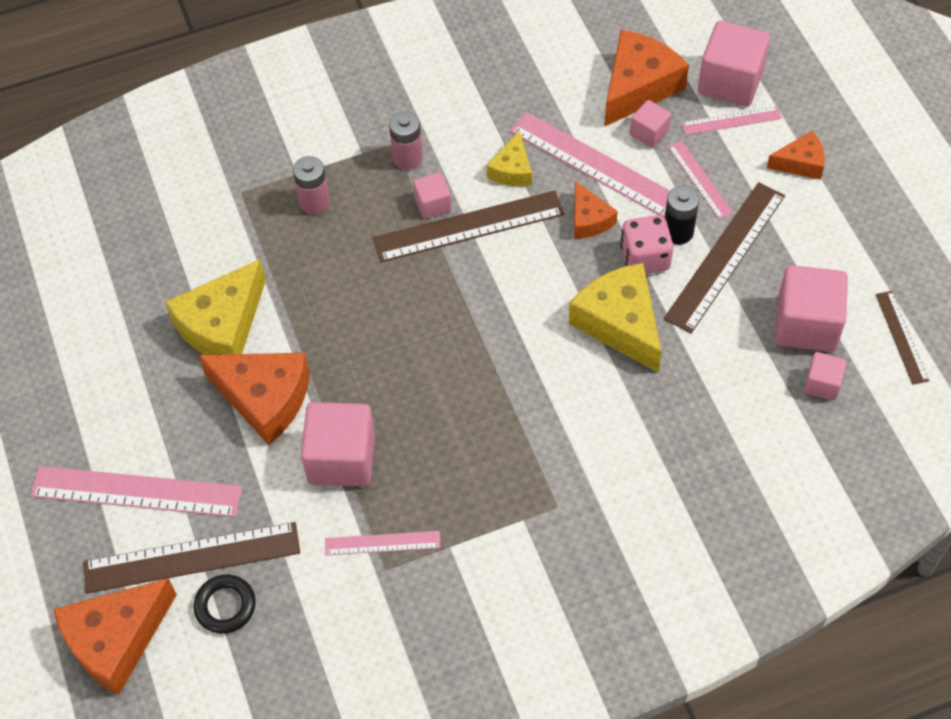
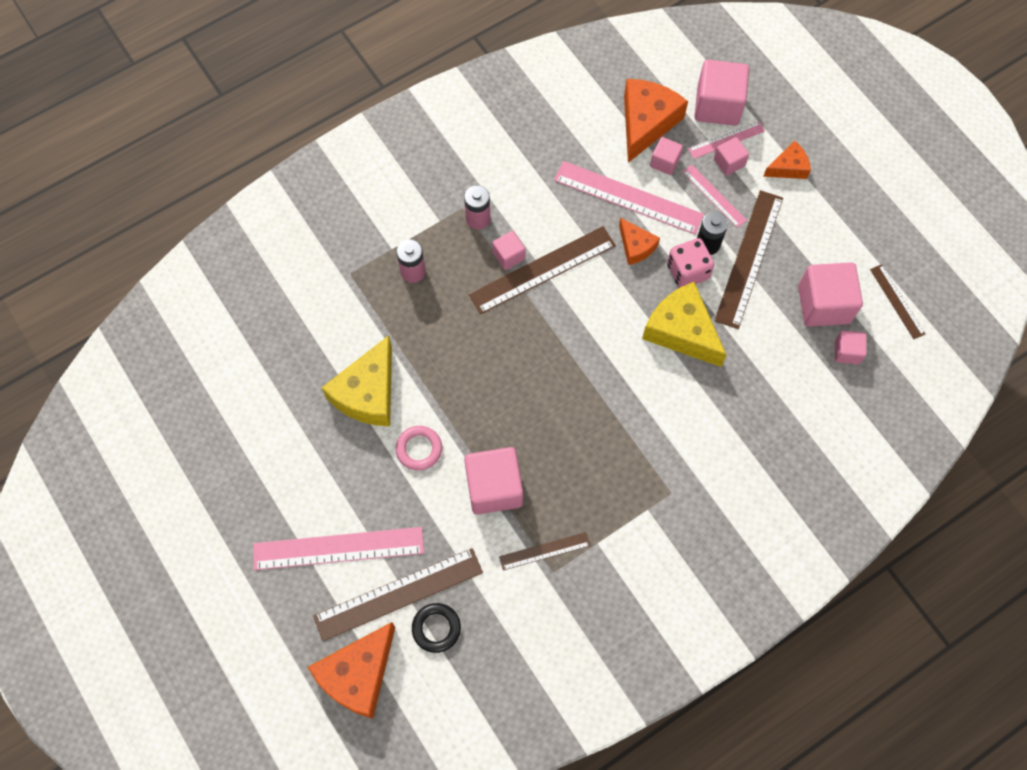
camera: 15 degrees left, 10 degrees up
(264, 399) = (419, 449): orange cheese -> pink ring
(382, 543) = (544, 551): pink ruler -> brown ruler
(512, 170) = (564, 214): yellow cheese -> none
(728, 146) = (729, 162): none -> pink cube

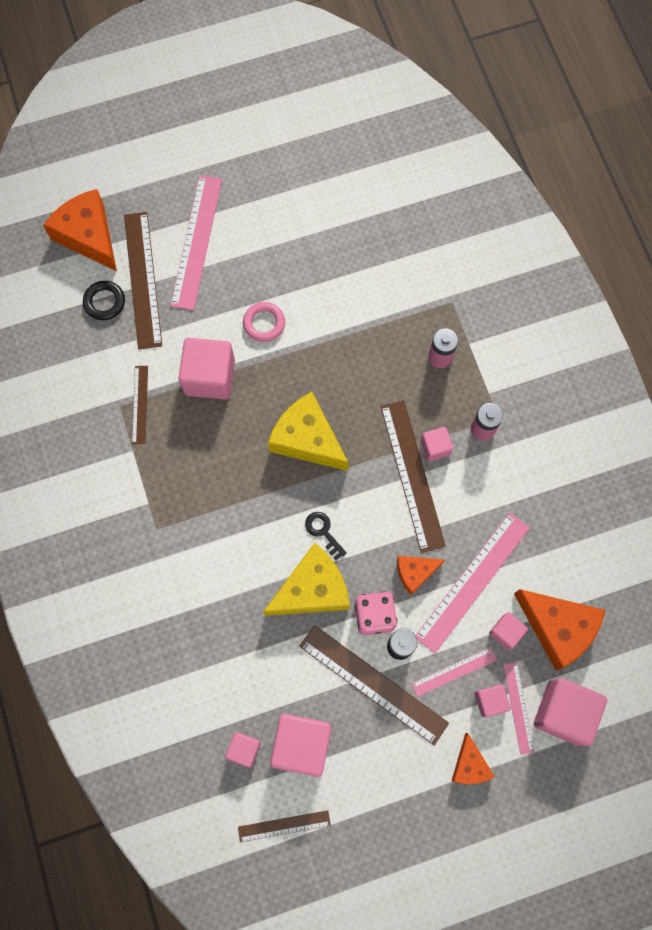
camera: 105 degrees right, 5 degrees up
(368, 393) = (329, 293): yellow cheese -> yellow cheese (307, 439)
(623, 335) = (323, 532): none -> black key

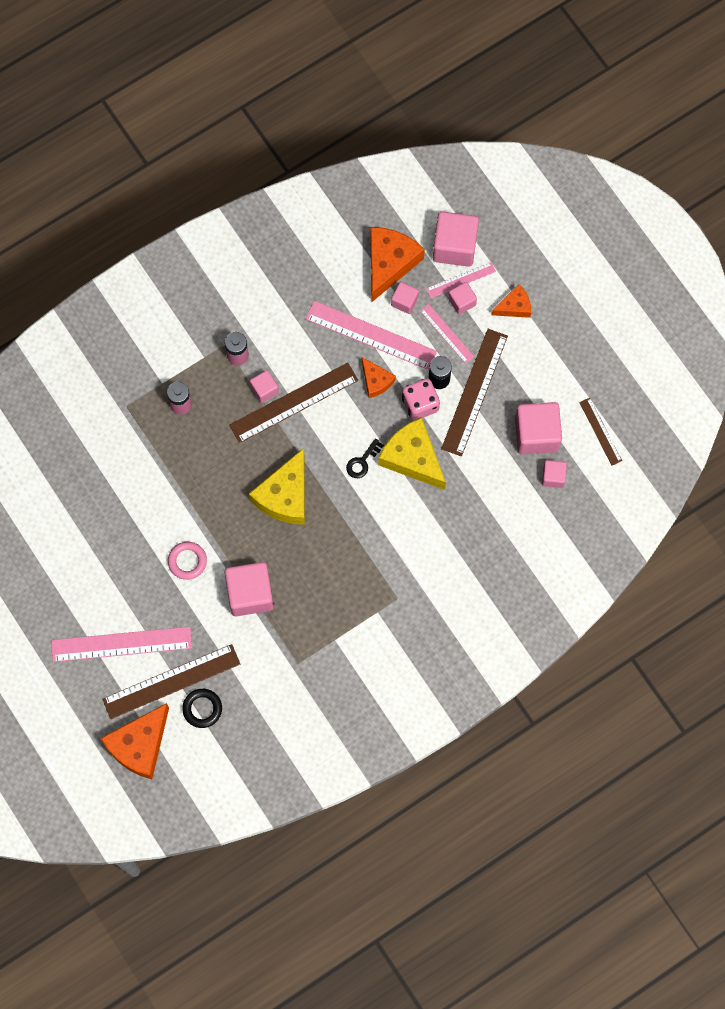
camera: 105 degrees left, 0 degrees up
(140, 404) = (291, 646): brown ruler -> none

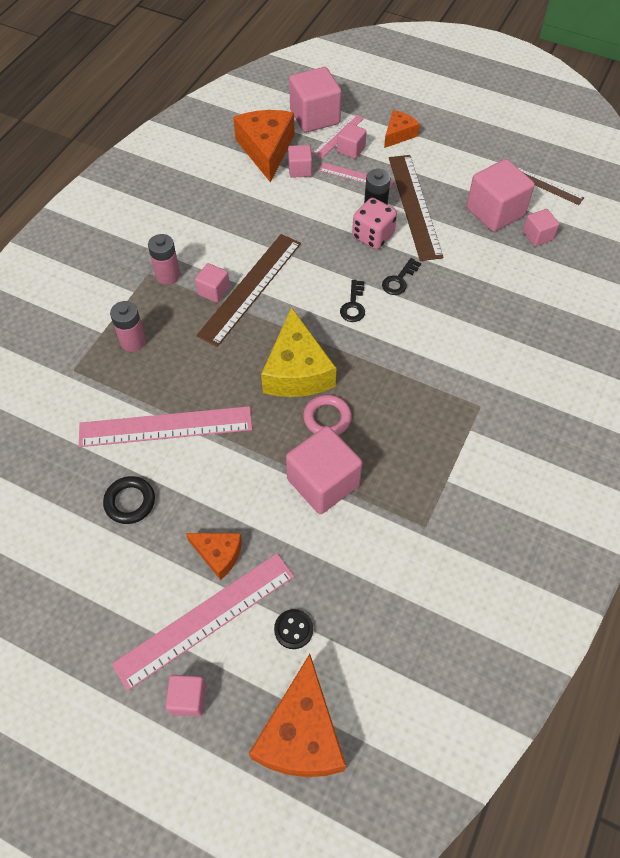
camera: 30 degrees left, 15 degrees down
(85, 687) = (188, 699): none -> pink cube
(171, 681) = (293, 629): brown ruler -> black button
(187, 561) = (231, 485): pink ring -> pink ring (327, 418)
(202, 709) = (351, 641): black ring -> black ring (130, 502)
(371, 335) = (287, 205): pink ruler -> pink ruler (165, 426)
(376, 381) = (318, 237): orange cheese -> orange cheese (218, 554)
(412, 458) = (399, 280): yellow cheese -> black key

